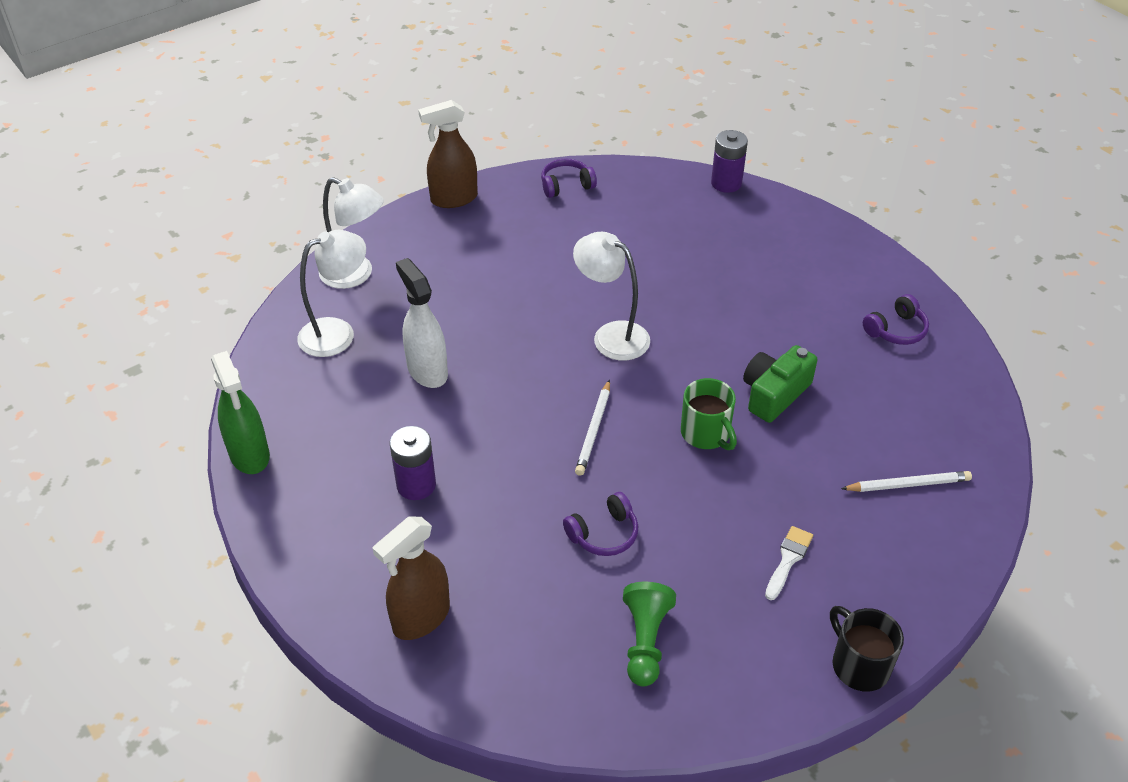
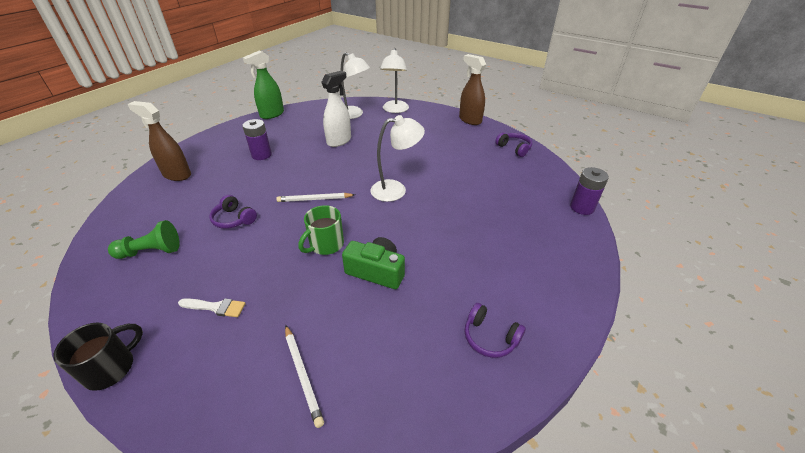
camera: 70 degrees right, 5 degrees down
(611, 335) = (396, 190): white lamp -> white lamp turned 60 degrees clockwise

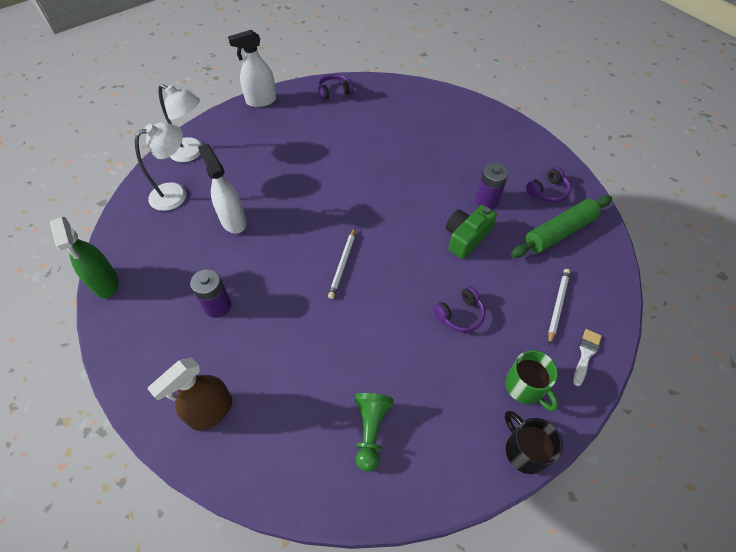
camera: 70 degrees left, 15 degrees up
(215, 307) = (474, 364): white brush -> white brush (585, 354)
(234, 219) = (345, 344): purple headphones -> purple headphones (460, 315)
(302, 375) = (557, 305): white pencil -> white pencil turned 60 degrees counterclockwise
(326, 245) = (419, 267): green mug -> green mug (525, 387)
(396, 190) = (358, 195): white lamp -> none
(424, 361) = (559, 232): none -> green rolling pin
(470, 120) = (261, 101): brown spray bottle -> white spray bottle
(582, 207) = (437, 90): purple battery -> purple battery (487, 200)

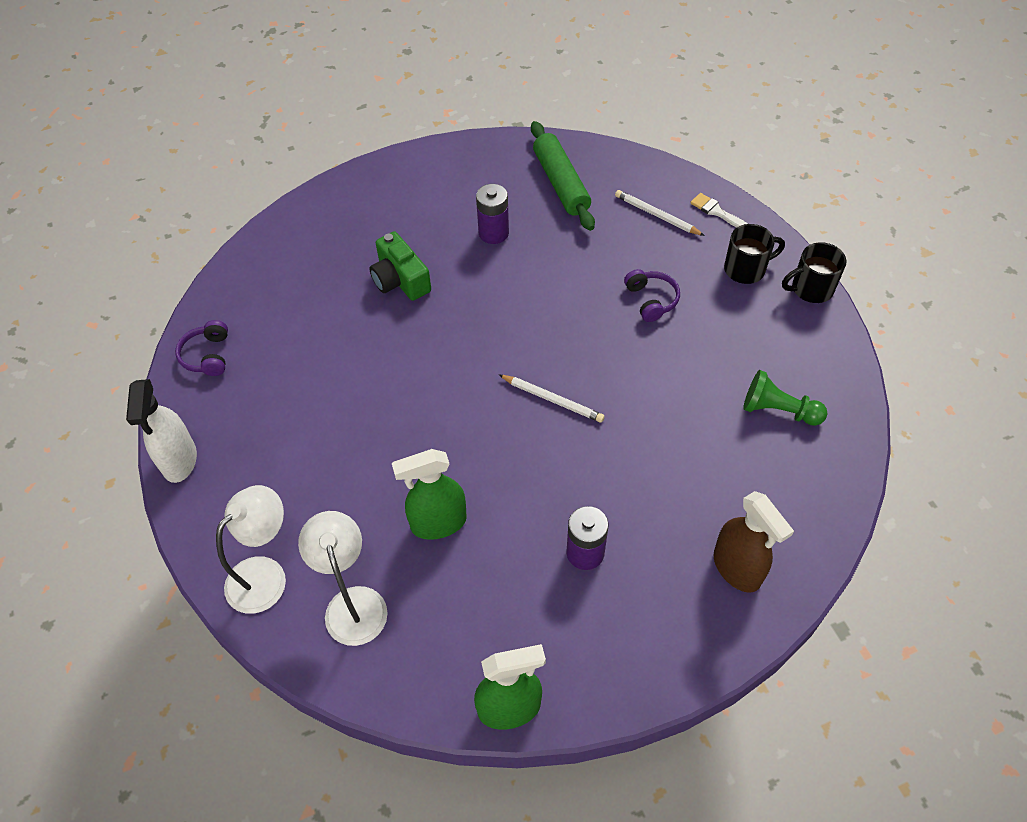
camera: 75 degrees left, 0 degrees up
(233, 221) = (438, 523): white spray bottle -> green spray bottle
(466, 237) = (545, 267): green camera -> green camera (400, 280)
(525, 387) = (746, 269): green mug -> black mug
(548, 191) = (498, 174): purple headphones -> none

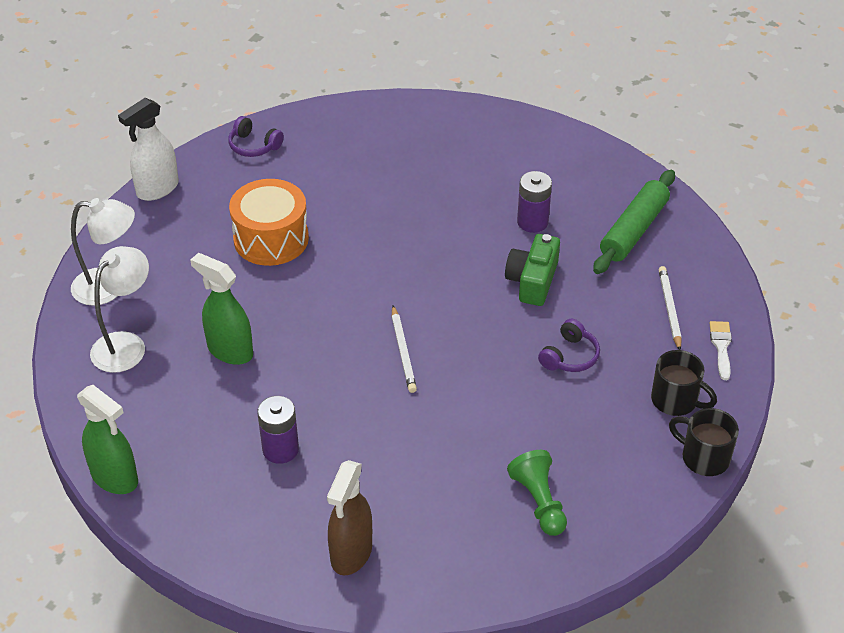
camera: 50 degrees right, 10 degrees down
(207, 355) = (254, 146): purple headphones -> purple headphones turned 105 degrees counterclockwise
(335, 412) = (271, 239): none -> orange drum
(400, 280) = (426, 199): green camera -> green camera (532, 281)

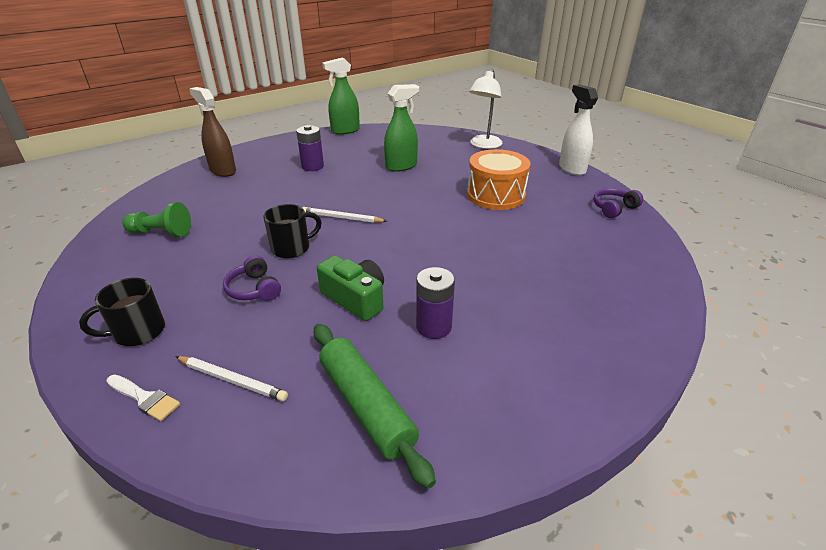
camera: 115 degrees right, 10 degrees down
(126, 344) = (433, 143): white lamp -> none
(703, 457) = (72, 322): black mug -> black mug (292, 248)

